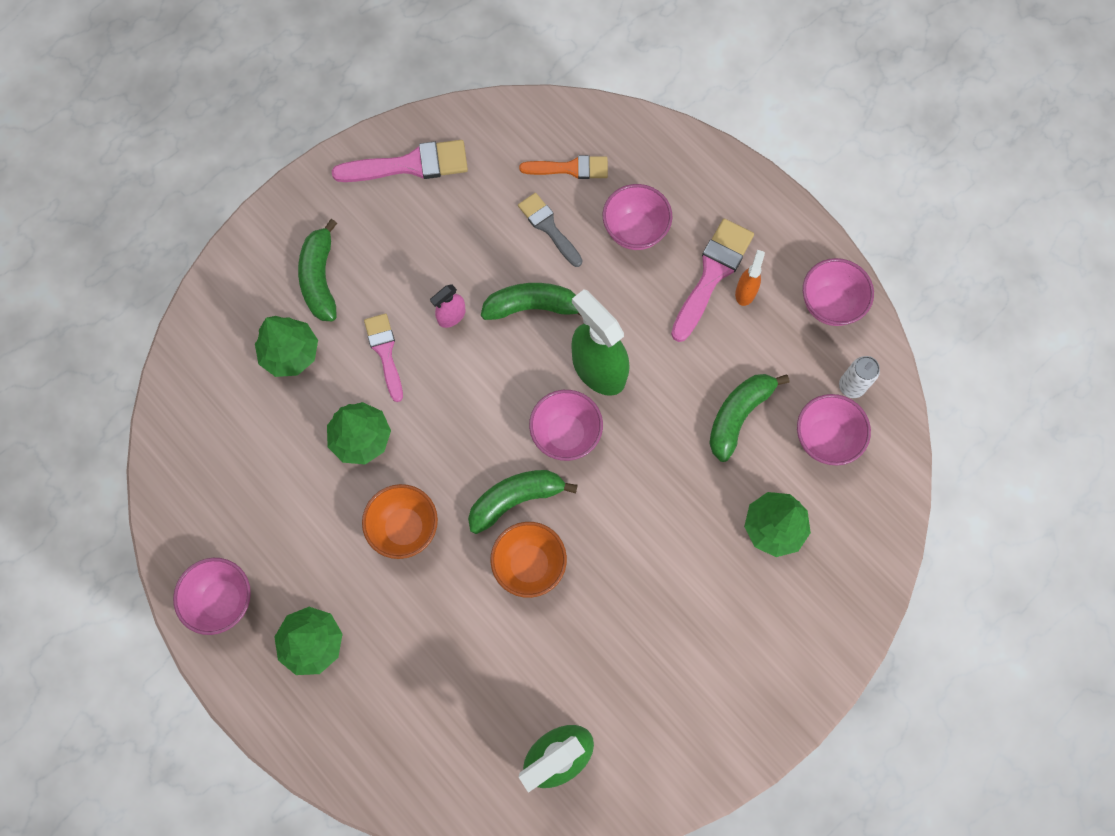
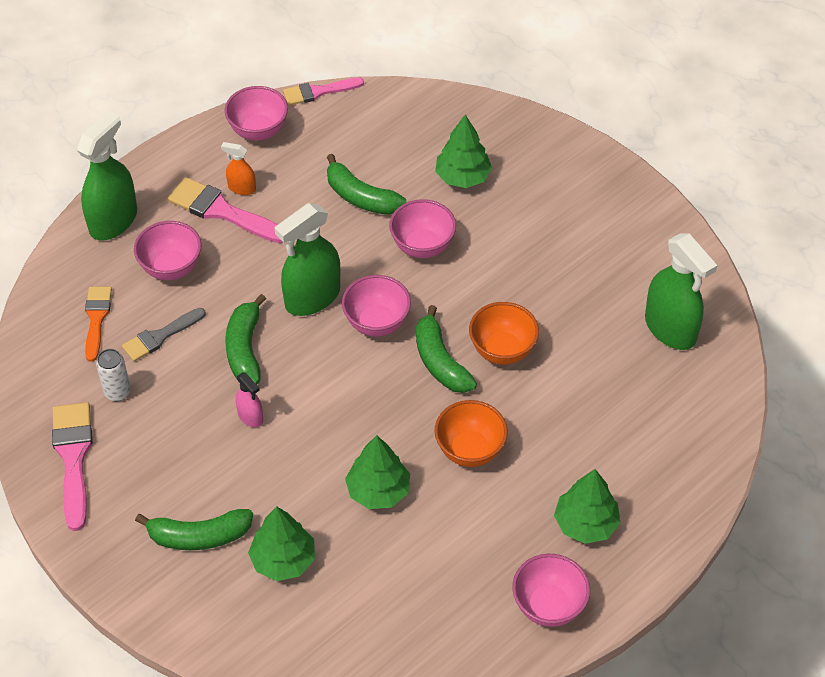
camera: 90 degrees left, 20 degrees down
(385, 352) = (286, 473): pink brush -> pink brush (318, 92)
(695, 171) = (113, 221): none -> green spray bottle
(825, 439) = (383, 140): pink bowl -> pink bowl (422, 246)
(851, 386) = (336, 121): white can -> white can (117, 392)

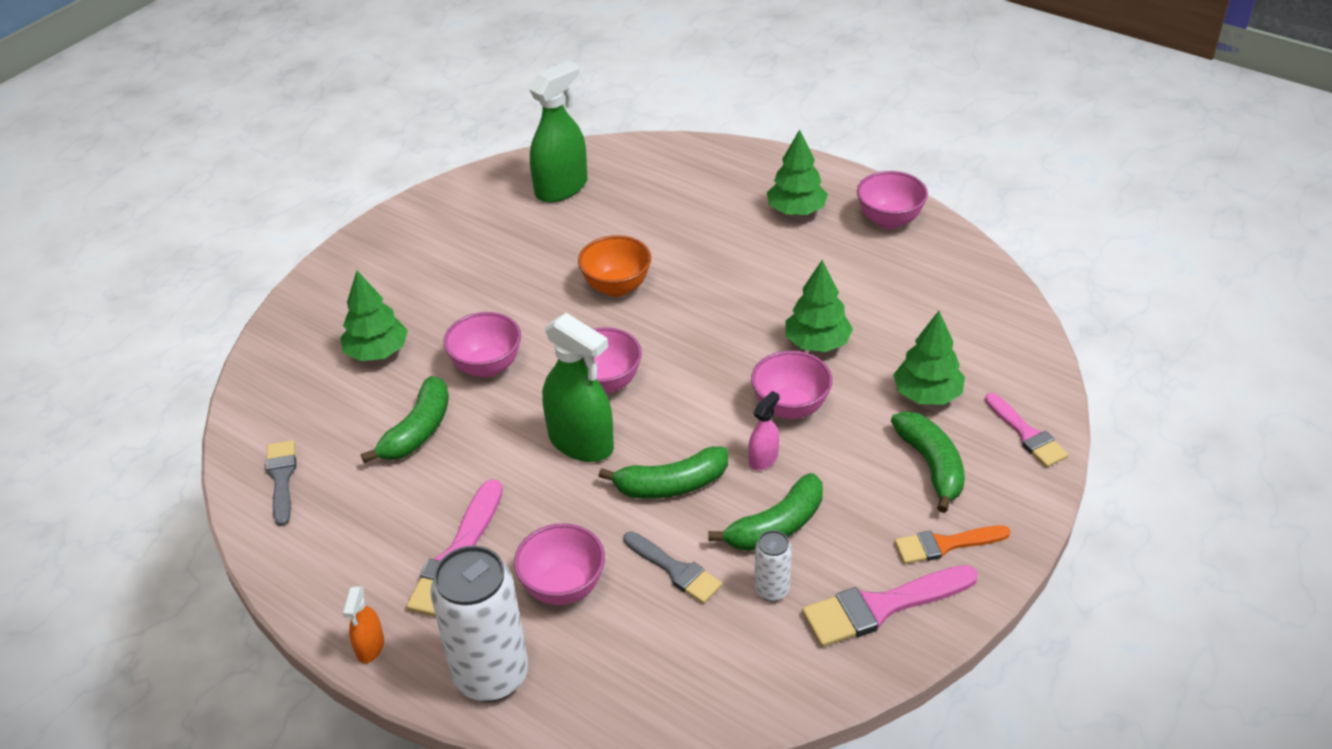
camera: 100 degrees left, 10 degrees down
(96, 319) = (665, 645): orange brush -> orange brush (945, 544)
(113, 221) = (491, 675): green spray bottle -> white can
(242, 188) = (415, 547): orange spray bottle -> orange spray bottle (370, 647)
(258, 131) = (308, 554): pink bowl -> pink bowl (790, 407)
(318, 92) = (234, 507): pink brush -> pink brush (1027, 434)
(338, 117) = (281, 478): none -> grey brush
(440, 361) = (643, 327): green banana -> green banana (776, 526)
(470, 450) = (745, 290): orange bowl -> none

